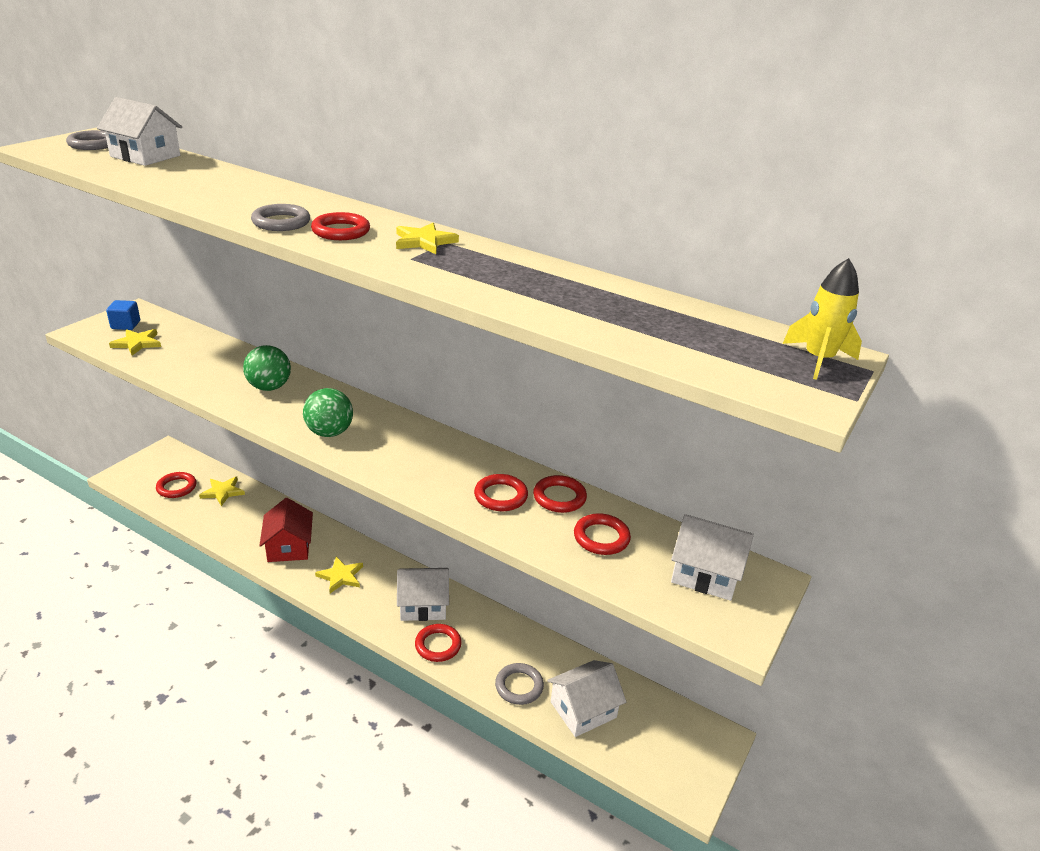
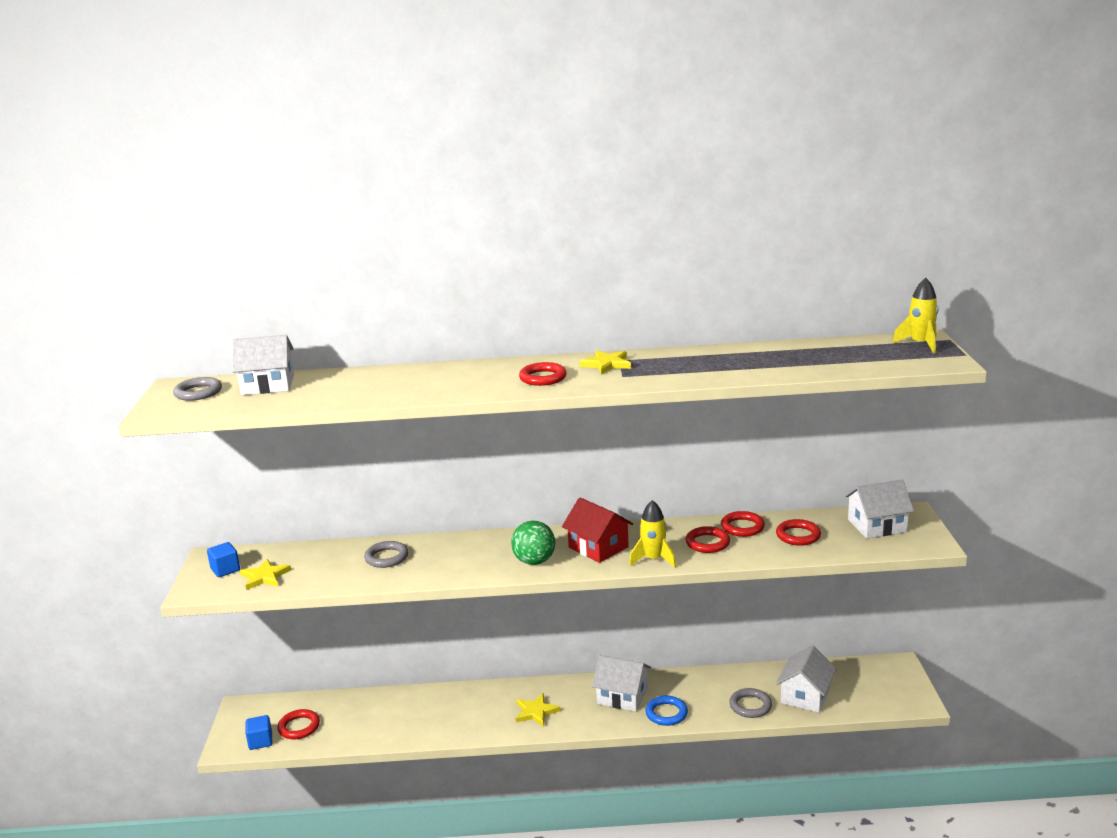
camera: 30 degrees left, 10 degrees down
(141, 484) = (260, 741): none -> blue cube
(222, 492) = (348, 709): yellow star -> none
(269, 387) = (436, 556): green ball -> none
(281, 222) = (492, 387): grey ring -> grey ring (386, 557)
(289, 547) = (465, 715): red house -> red house (598, 547)
(423, 605) = (622, 696): white house -> white house turned 60 degrees clockwise
(426, 486) = (653, 559): none -> yellow rocket
(438, 645) = (666, 713): red ring -> blue ring

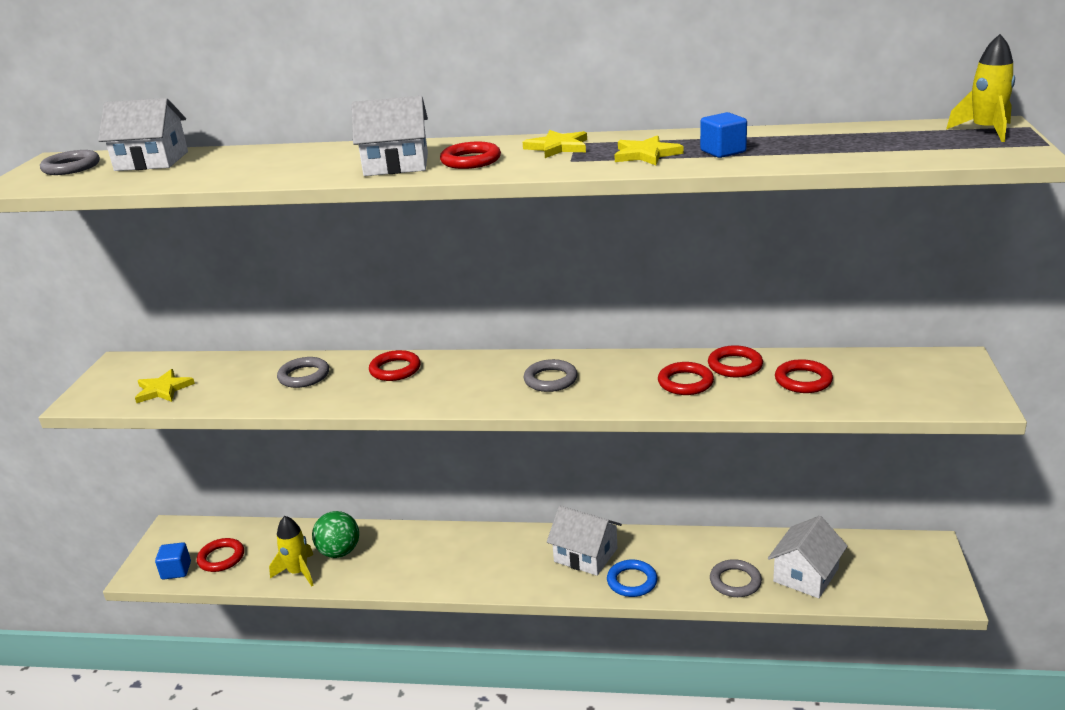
camera: 10 degrees right, 5 degrees up
(225, 570) = (126, 378): blue cube -> blue cube (723, 152)
(464, 547) = (395, 369): none -> red ring
(534, 561) = (469, 392): green ball -> green ball (339, 552)
(536, 712) = (482, 565): yellow star -> yellow star (646, 154)
(598, 547) = (550, 379): red house -> grey ring
(653, 559) = (612, 399): yellow rocket -> yellow rocket (298, 572)
(877, 525) = (910, 374): white house -> white house (396, 164)

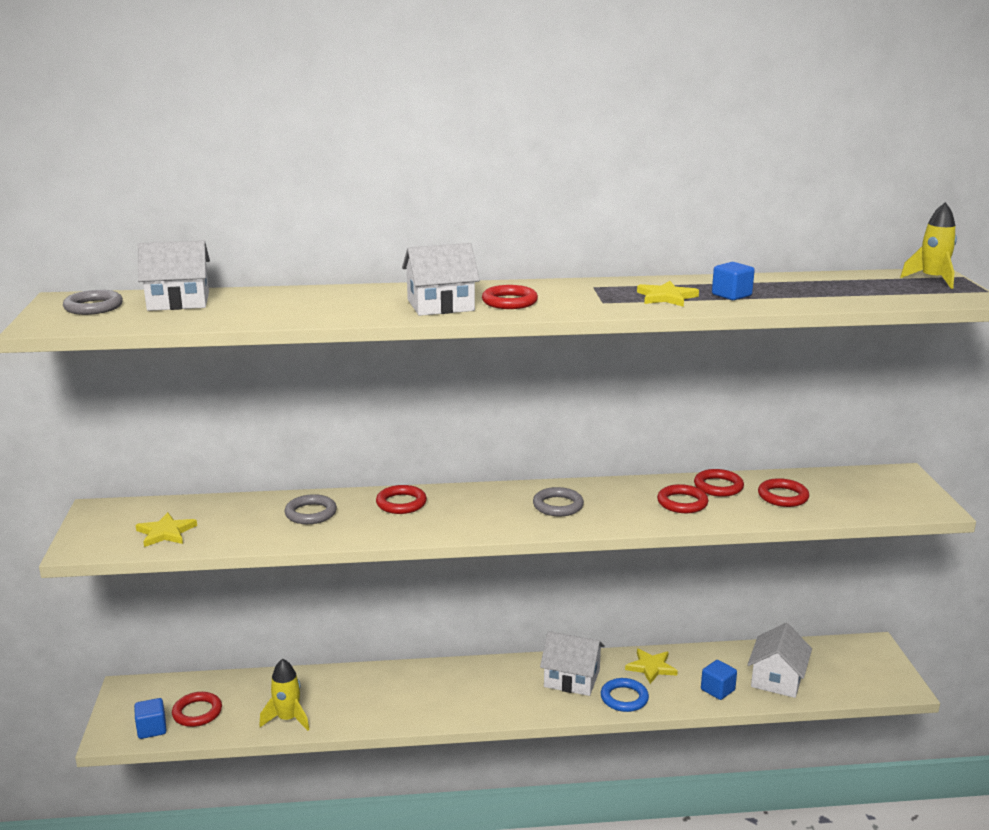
camera: 15 degrees left, 5 degrees down
(339, 552) = (323, 696): green ball -> none
(558, 147) = (580, 290): yellow star -> yellow star (651, 667)
(735, 581) = (717, 690): grey ring -> blue cube

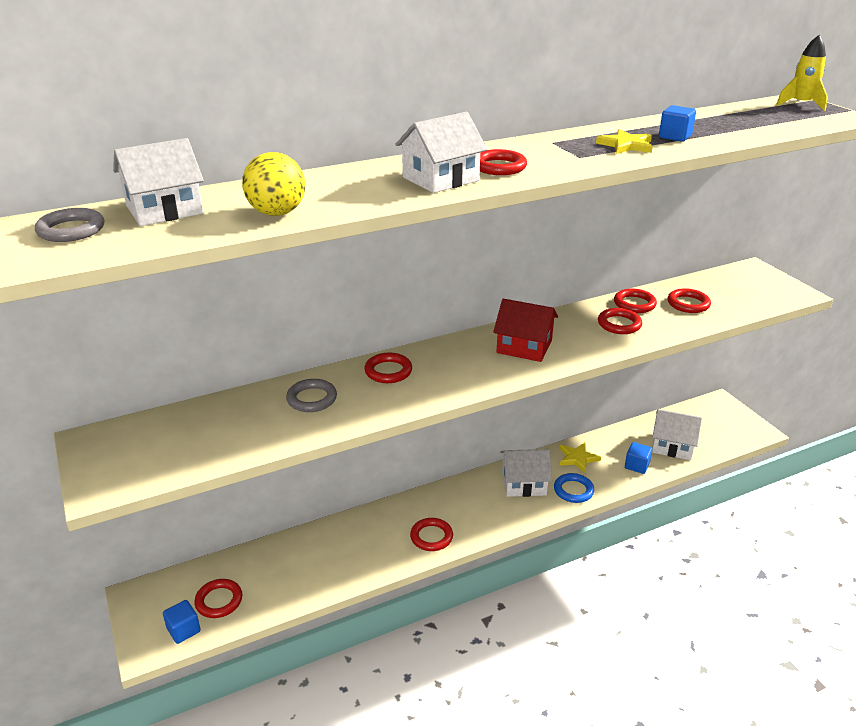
camera: 20 degrees left, 10 degrees up
(165, 533) = (181, 451): yellow star -> none
(265, 314) = (277, 213): none -> yellow ball
(288, 719) = (308, 584): yellow rocket -> none
(437, 706) = (431, 537): none -> red ring
(558, 506) = (524, 346): grey ring -> red house
(777, 679) = (672, 446): white house -> white house turned 75 degrees counterclockwise

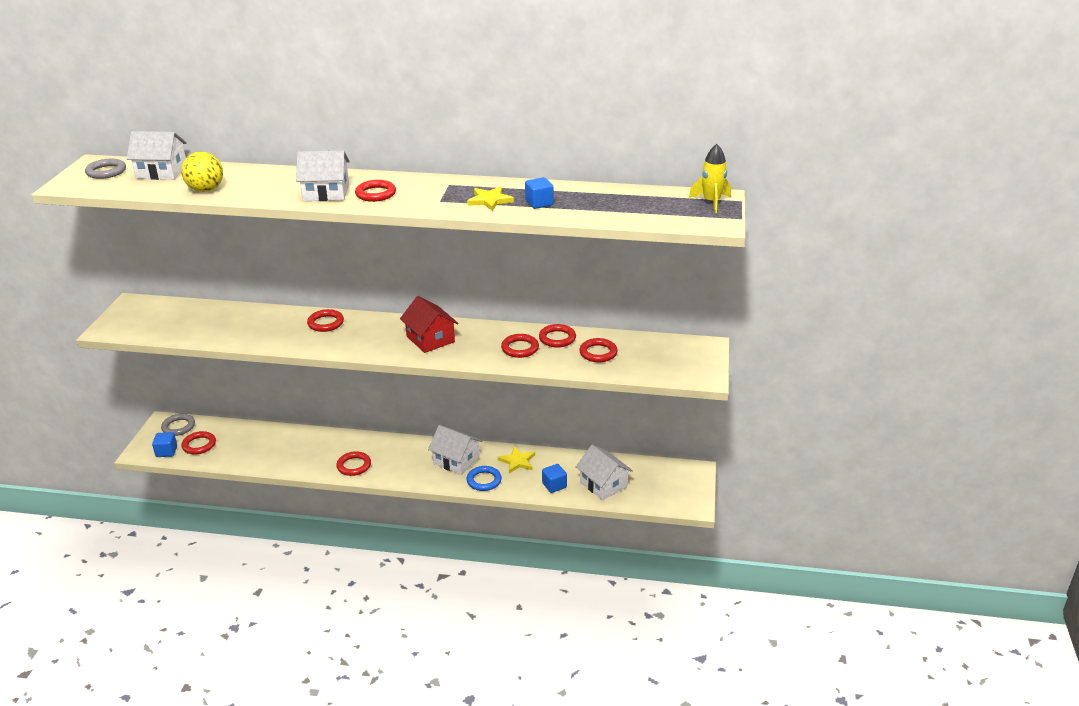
camera: 35 degrees right, 0 degrees up
(312, 399) = (262, 323): grey ring -> grey ring (178, 427)

